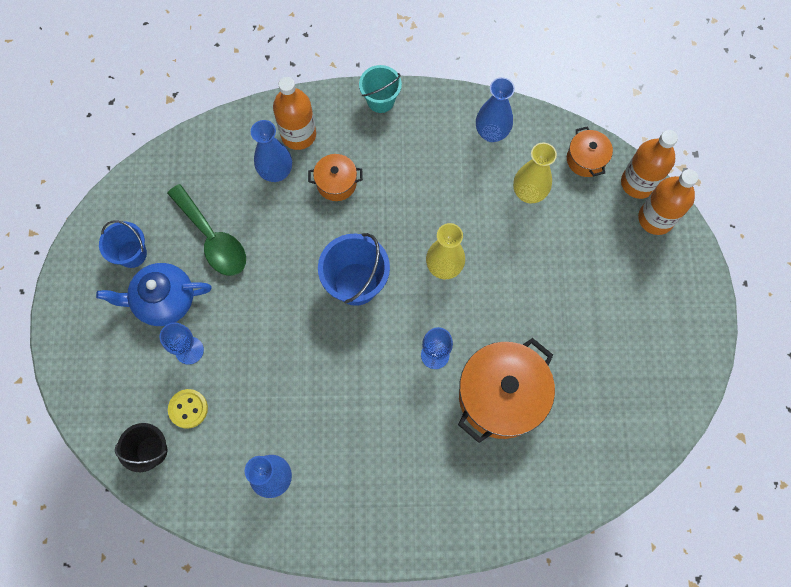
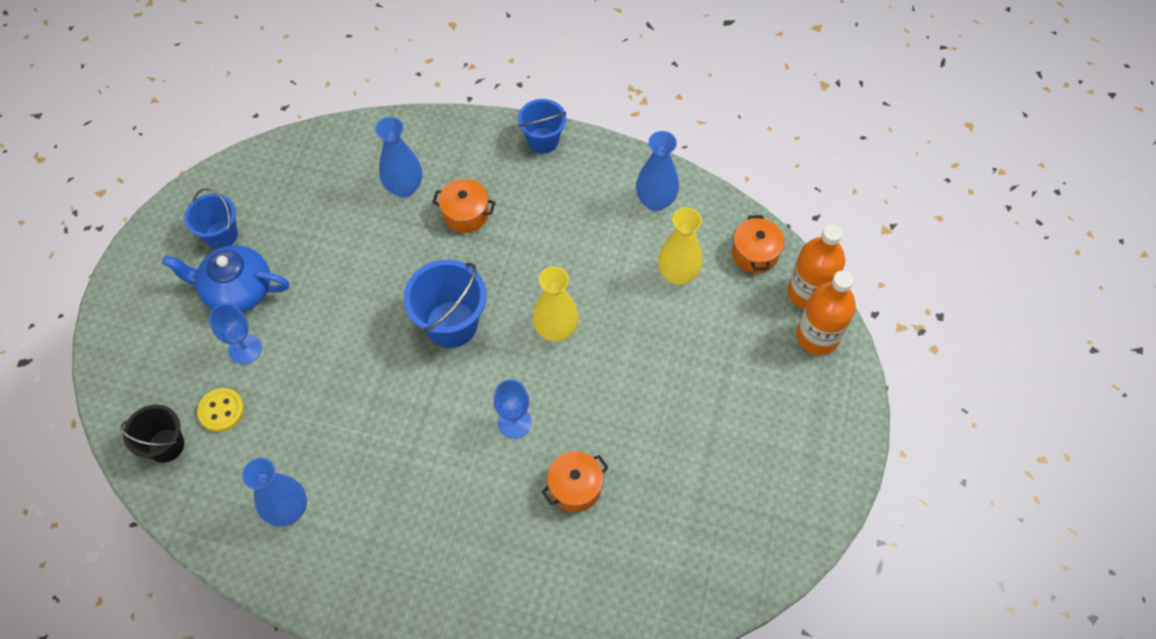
camera: 15 degrees right, 10 degrees down
(213, 239) = (312, 240): green spoon -> none
(298, 135) = (441, 155): orange bottle -> none
(380, 100) = (543, 140): turquoise bucket -> blue bucket
(500, 396) = (575, 487): orange pot -> orange pot, size x0.51

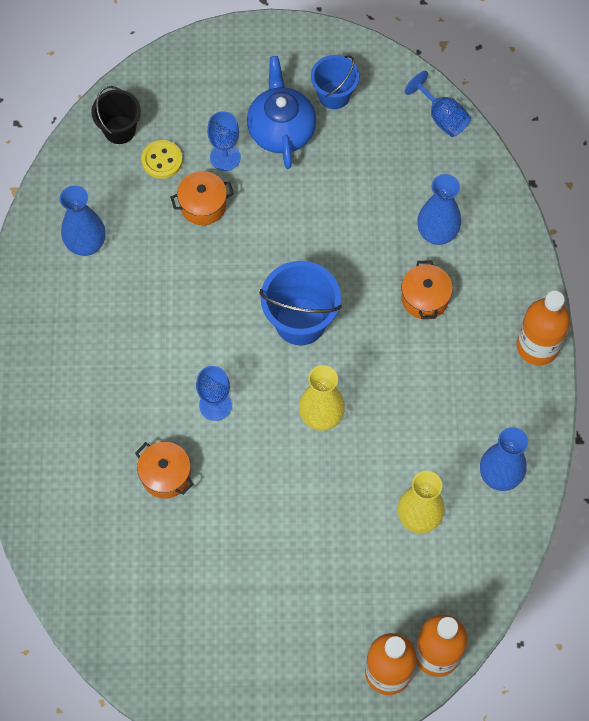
camera: 75 degrees right, 5 degrees up
(286, 152) = (442, 117): none -> blue goblet
(543, 140) = (537, 346): blue bucket -> orange bottle
(755, 253) = (467, 590): orange pot -> orange pot (203, 205)

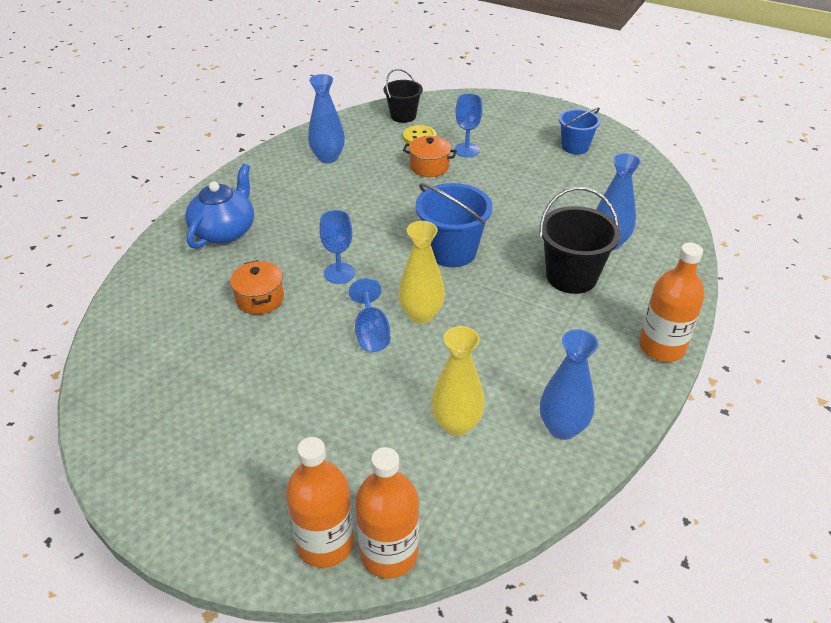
camera: 30 degrees right, 25 degrees down
(281, 129) = (520, 150): blue teapot -> blue teapot (224, 231)
(425, 298) = (571, 276): orange pot -> black bucket
(442, 117) = (657, 183): blue goblet -> blue goblet (371, 333)

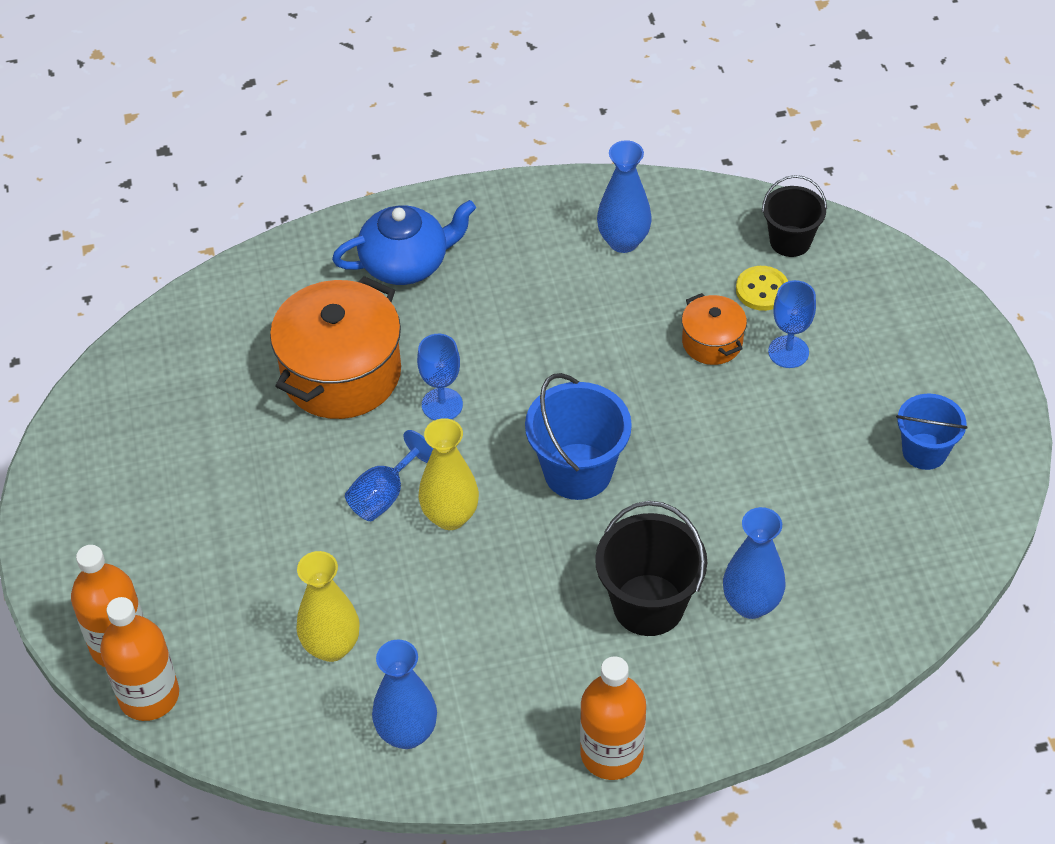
camera: 50 degrees right, 10 degrees up
(260, 299) = (341, 373): orange pot -> orange pot, size x1.96

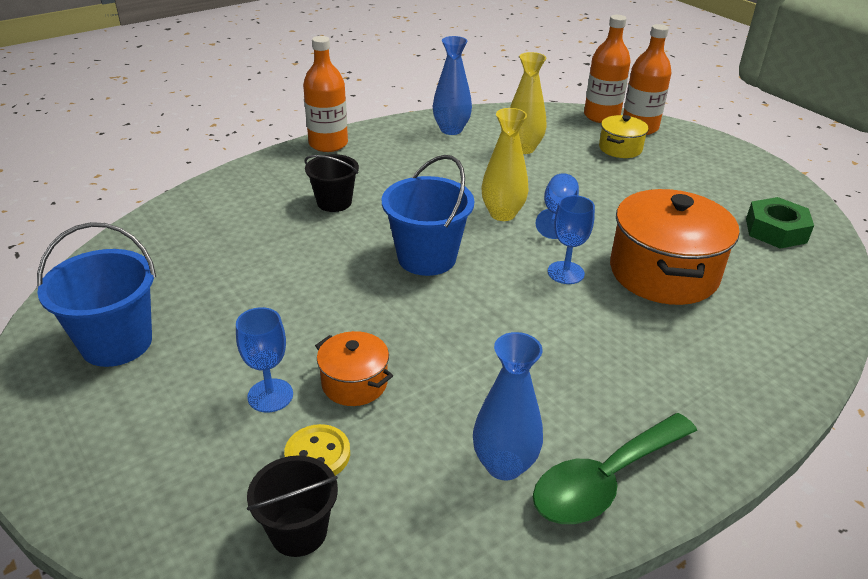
camera: 155 degrees right, 15 degrees down
(160, 391) = (775, 230): none -> green nut
(195, 601) = (620, 148): none -> yellow pot
(406, 263) = (703, 372): blue teapot -> none
(557, 210) = (604, 480): none -> green spoon
(648, 605) = (334, 202): black bucket -> black bucket, size x0.65
(751, 604) = (259, 217): blue vase -> none
(924, 451) = (117, 343): blue bucket -> blue bucket, size x1.54

